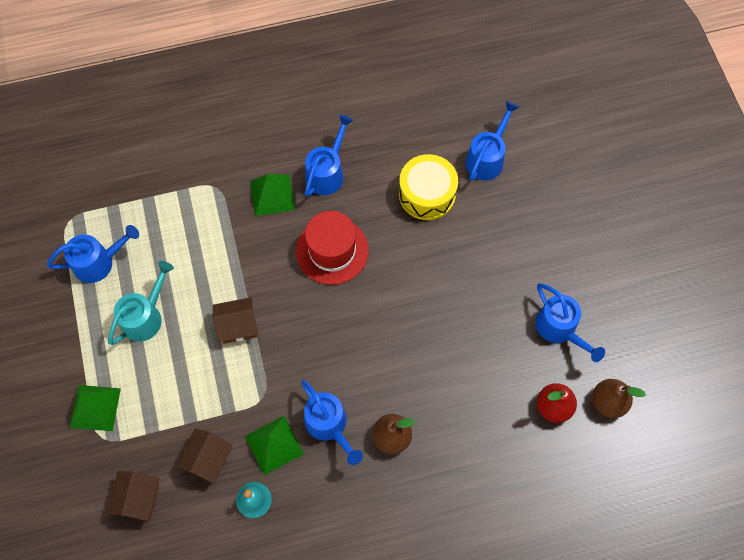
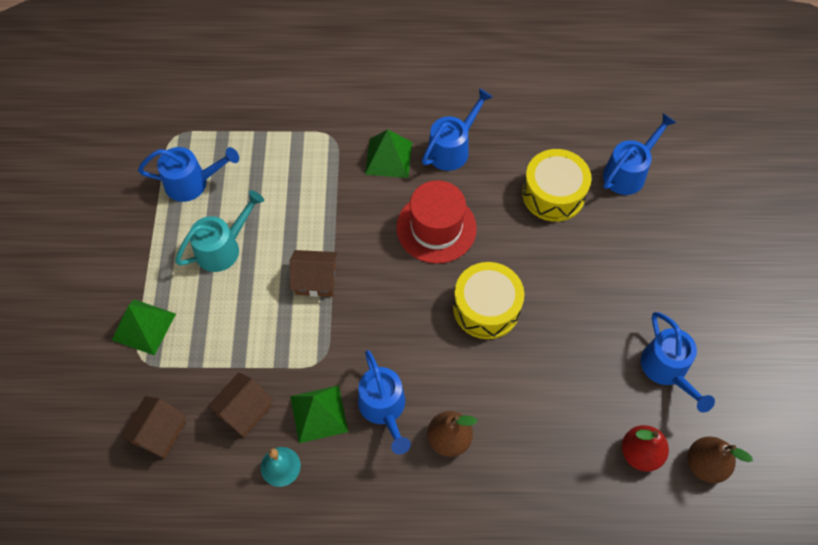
camera: 15 degrees right, 5 degrees down
(394, 313) = (486, 308): none -> yellow drum

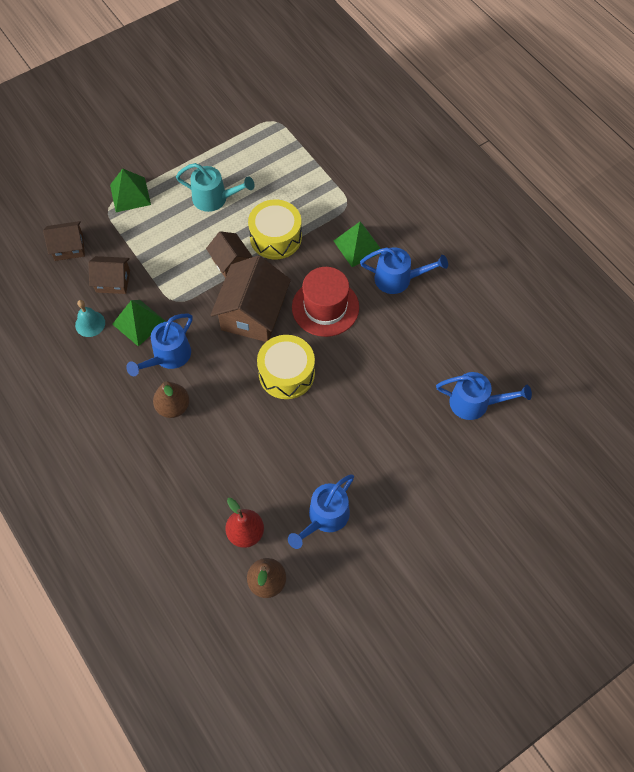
camera: 55 degrees right, 0 degrees up
(193, 183) = (248, 153): blue watering can -> none
(393, 296) = (253, 313): none -> brown house
(553, 194) = (413, 364): yellow drum -> yellow drum (275, 237)

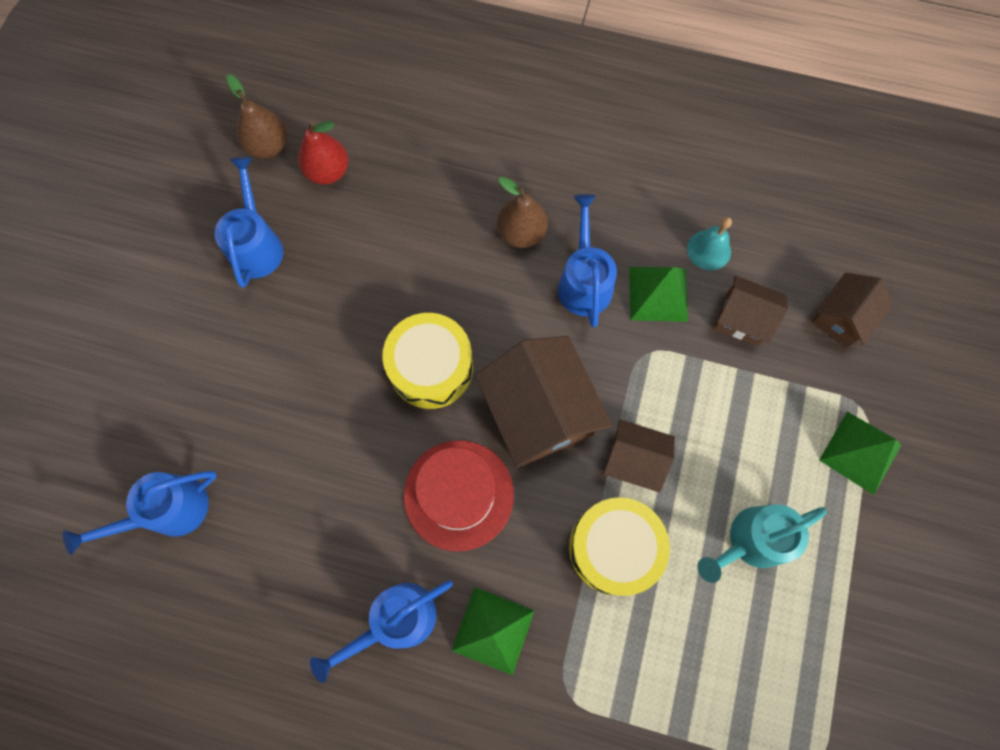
camera: 140 degrees right, 10 degrees up
(113, 281) = (743, 318): brown house -> brown house turned 60 degrees clockwise

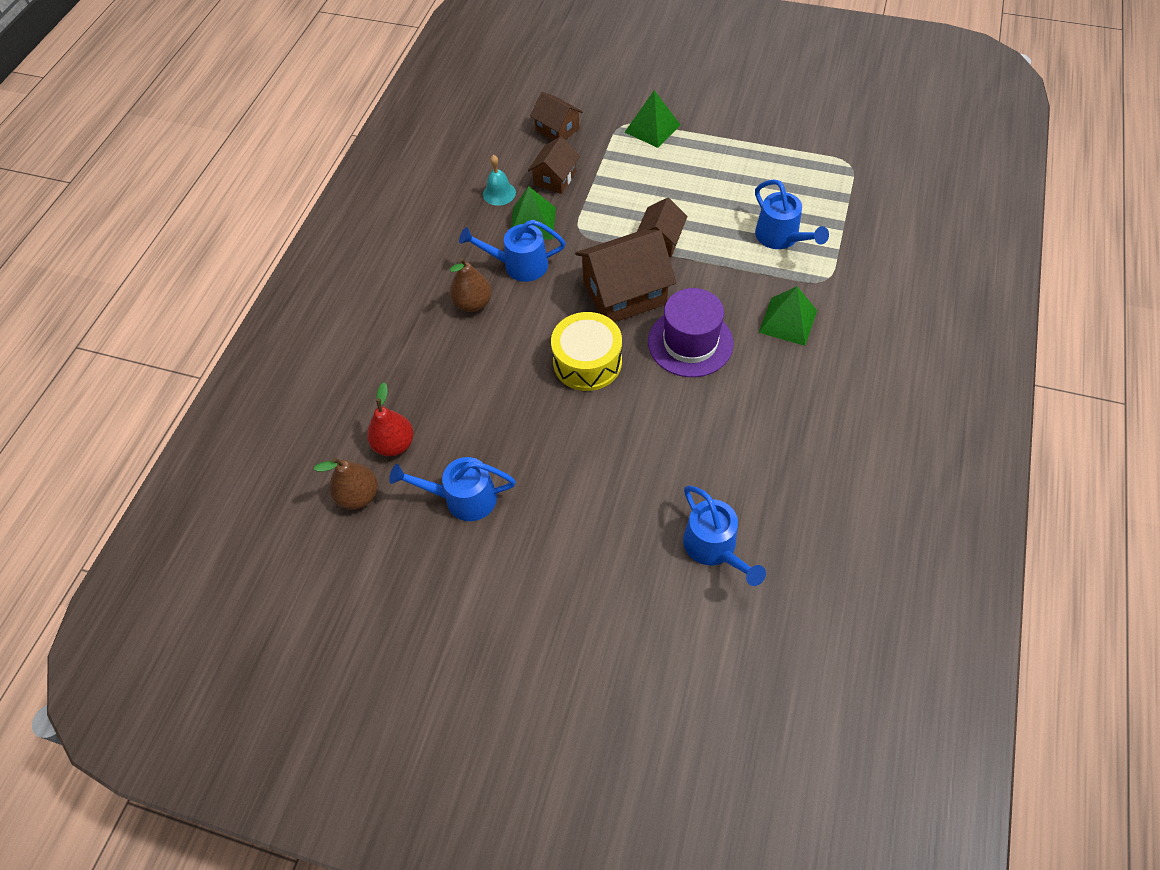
camera: 85 degrees left, 15 degrees down
(395, 621) = (788, 380): blue watering can -> blue watering can (781, 238)
(458, 494) = (690, 342): red hat -> purple hat
(614, 548) = (724, 253): yellow drum -> none
(750, 541) = (714, 184): turquoise watering can -> none

